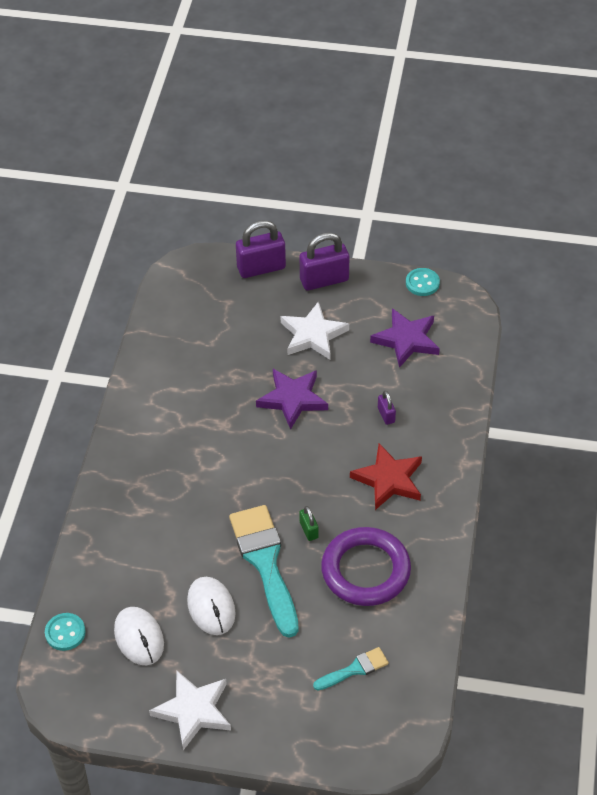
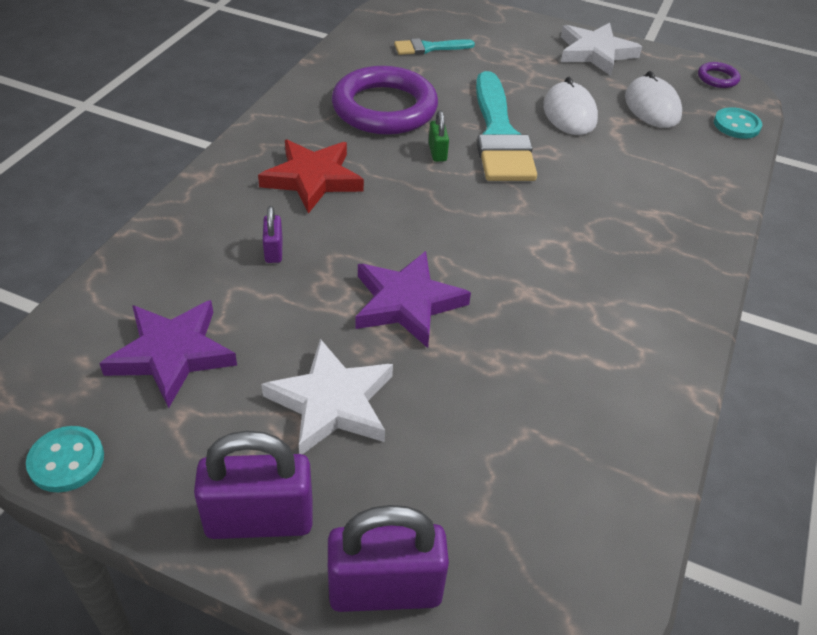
camera: 170 degrees left, 5 degrees down
(74, 702) = (717, 78): none -> purple ring

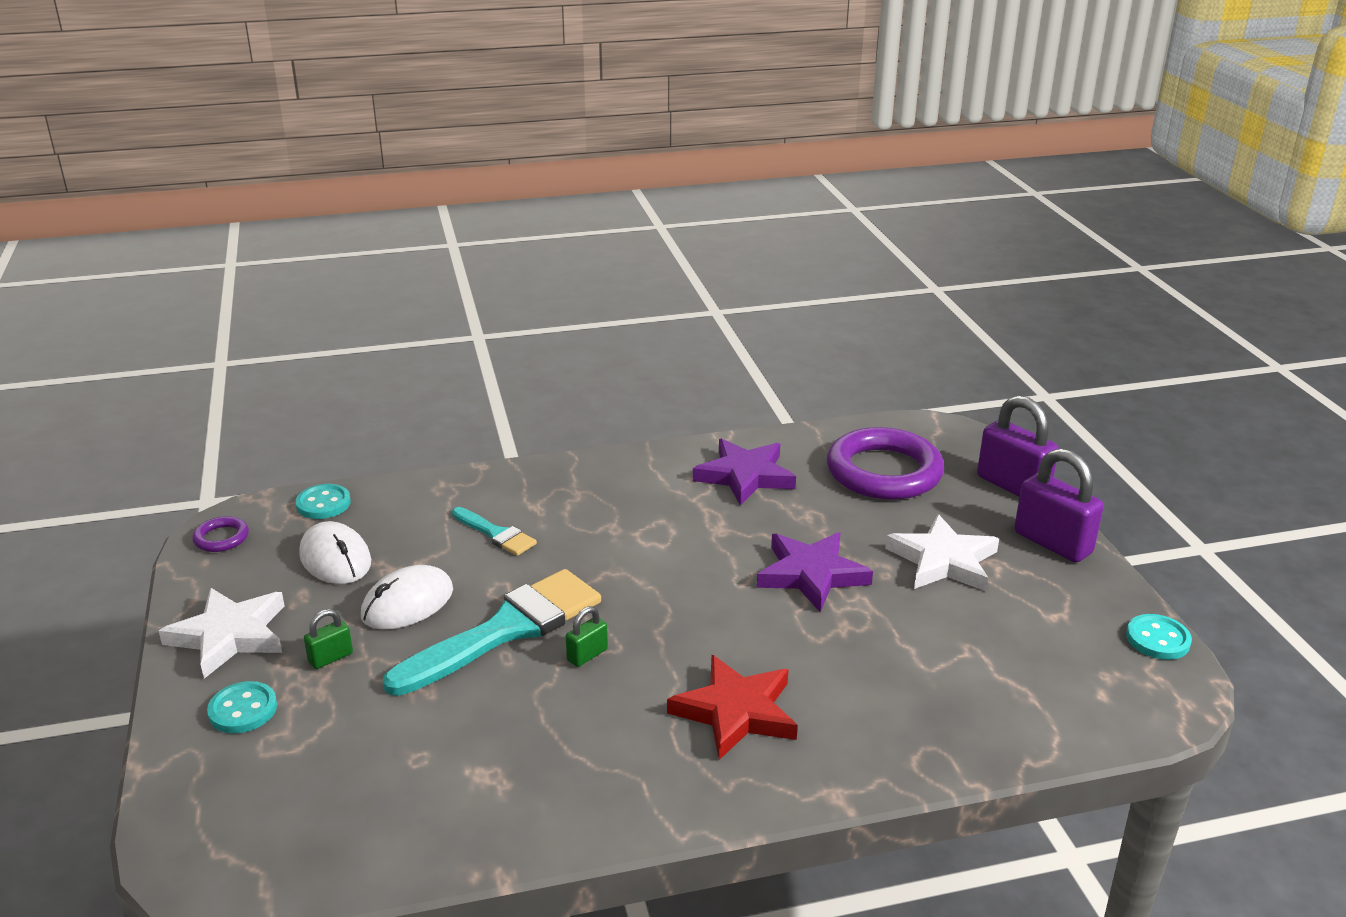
camera: 125 degrees left, 15 degrees down
(172, 354) = (1027, 654): purple star -> purple star (745, 476)
(273, 251) = (859, 673): purple padlock -> none
(384, 108) = (543, 735): purple ring -> purple ring (884, 472)
(429, 48) = (347, 776): turquoise brush -> turquoise brush (496, 534)
(519, 39) = (243, 710): none -> turquoise button
(538, 73) = (330, 658): none -> green padlock
(652, 107) = (335, 559): white mouse -> white mouse turned 75 degrees counterclockwise

